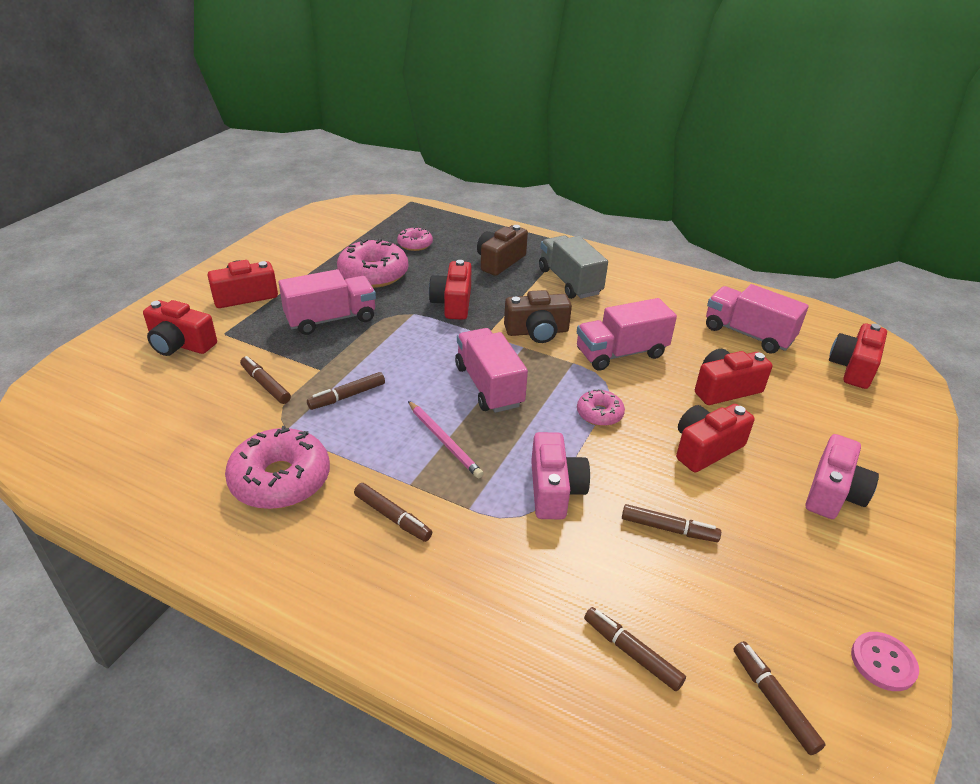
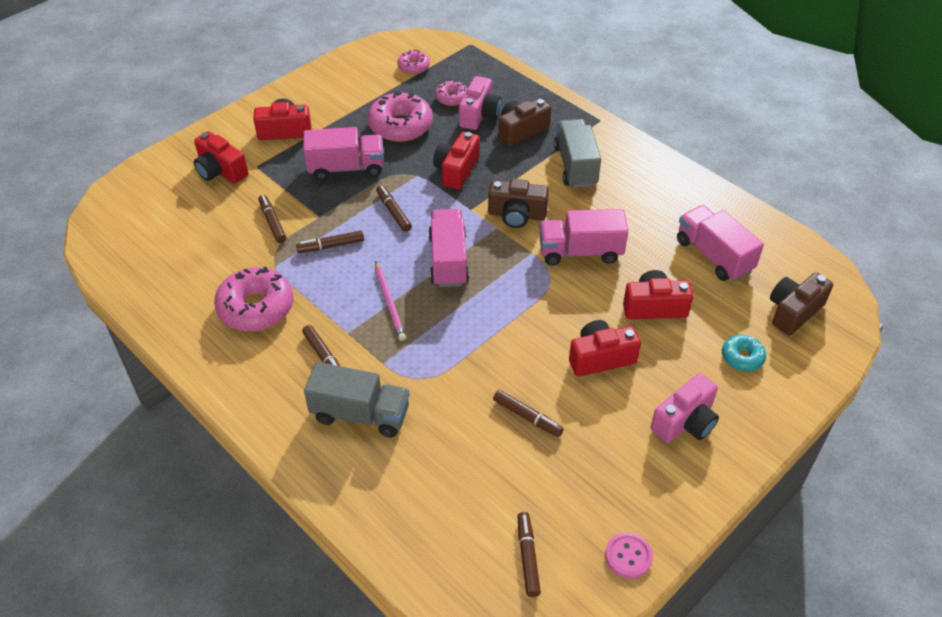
camera: 20 degrees right, 10 degrees up
(470, 575) = (360, 414): none -> grey truck
(554, 490) = (455, 364): pink camera -> pink camera (479, 115)
(599, 414) = (528, 306): pink donut -> pink donut (413, 67)
(631, 652) = (446, 498): brown marker -> brown marker (393, 212)
(839, 418) = (742, 357): none -> turquoise donut
(853, 368) = (793, 311): red camera -> brown camera

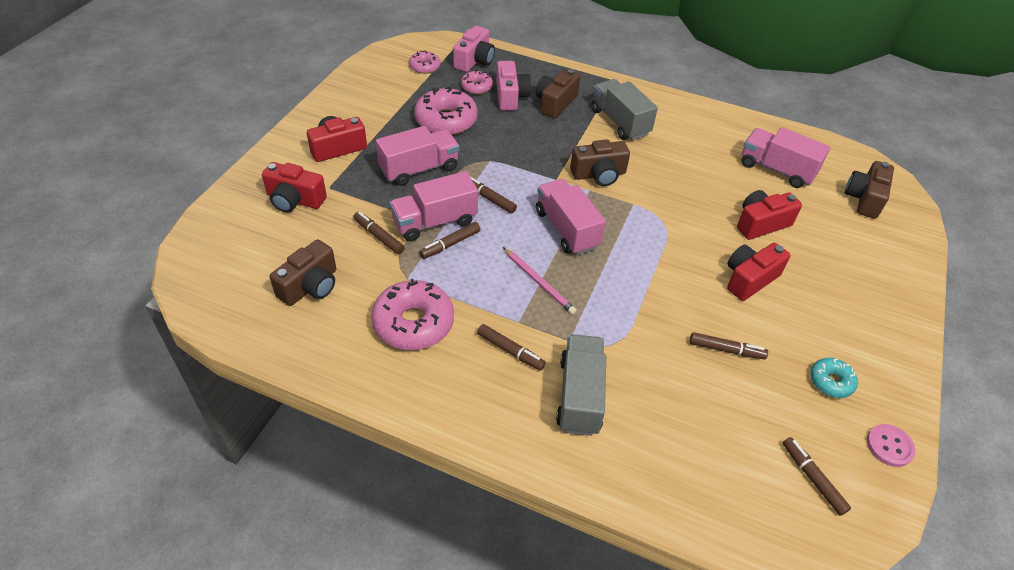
camera: 25 degrees left, 0 degrees up
(190, 251) = (310, 286): none -> brown camera
(360, 414) = (580, 396): grey truck -> grey truck turned 75 degrees counterclockwise
(456, 170) = (522, 148): red camera -> none
(580, 252) = (672, 193): pink truck -> pink truck (435, 222)
(685, 422) = (851, 313): pink camera -> pink camera (474, 61)
(742, 357) = (854, 246): turquoise donut -> turquoise donut (831, 381)

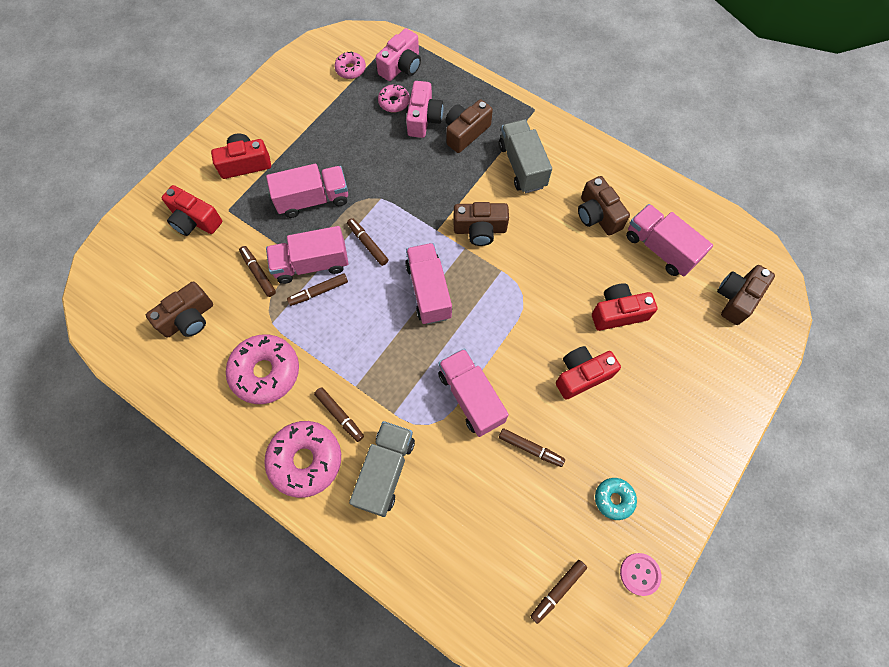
camera: 15 degrees right, 20 degrees up
(446, 120) = (353, 142): pink donut -> pink donut (305, 460)
(539, 282) = (385, 346): pink pencil -> none
(646, 314) = (471, 397): none -> pink truck
(707, 151) = (597, 215): none -> brown camera
(812, 478) = (557, 590): brown marker -> brown marker turned 120 degrees counterclockwise

